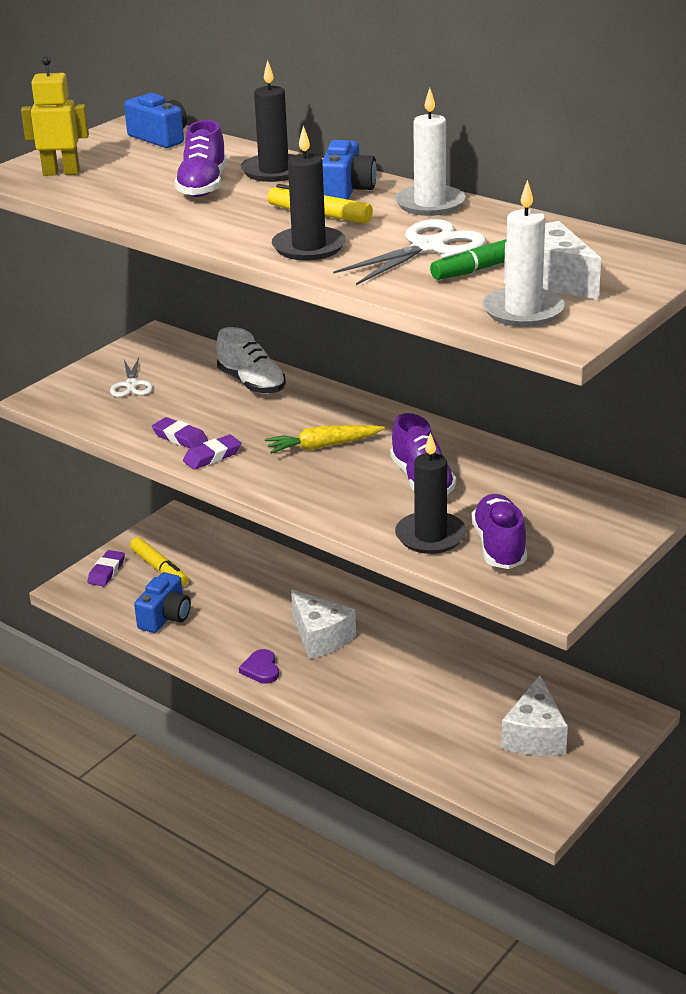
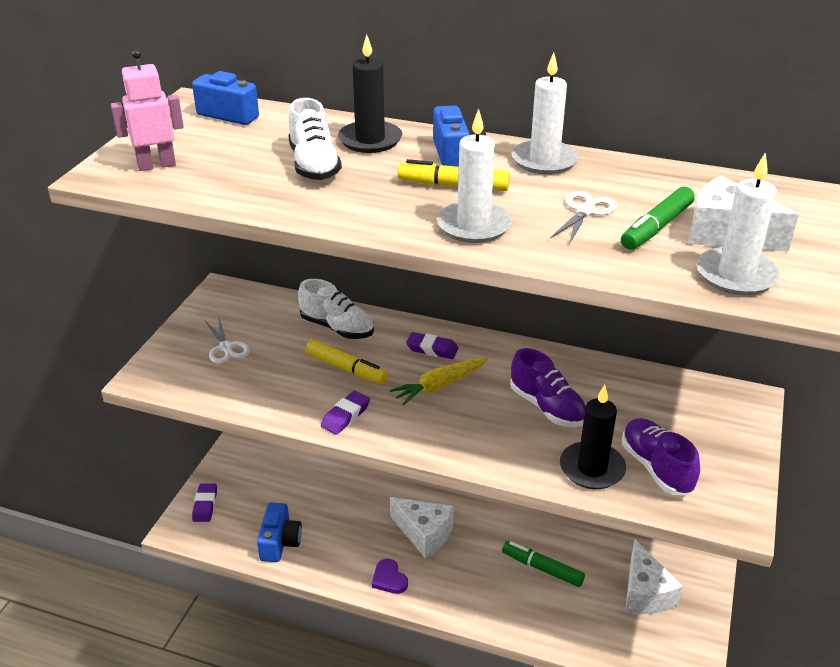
camera: 20 degrees left, 5 degrees up
(61, 172) = (156, 165): yellow robot -> pink robot
(159, 568) = (252, 492): yellow marker -> yellow marker (346, 368)
(180, 437) = (303, 400): purple eraser -> purple eraser (432, 349)
(203, 186) = (314, 165): purple shoe -> white shoe
(309, 247) = (473, 226): black candle -> white candle
(428, 247) = (585, 211): white scissors -> white scissors, size x0.62
(432, 692) = (542, 568): none -> green marker

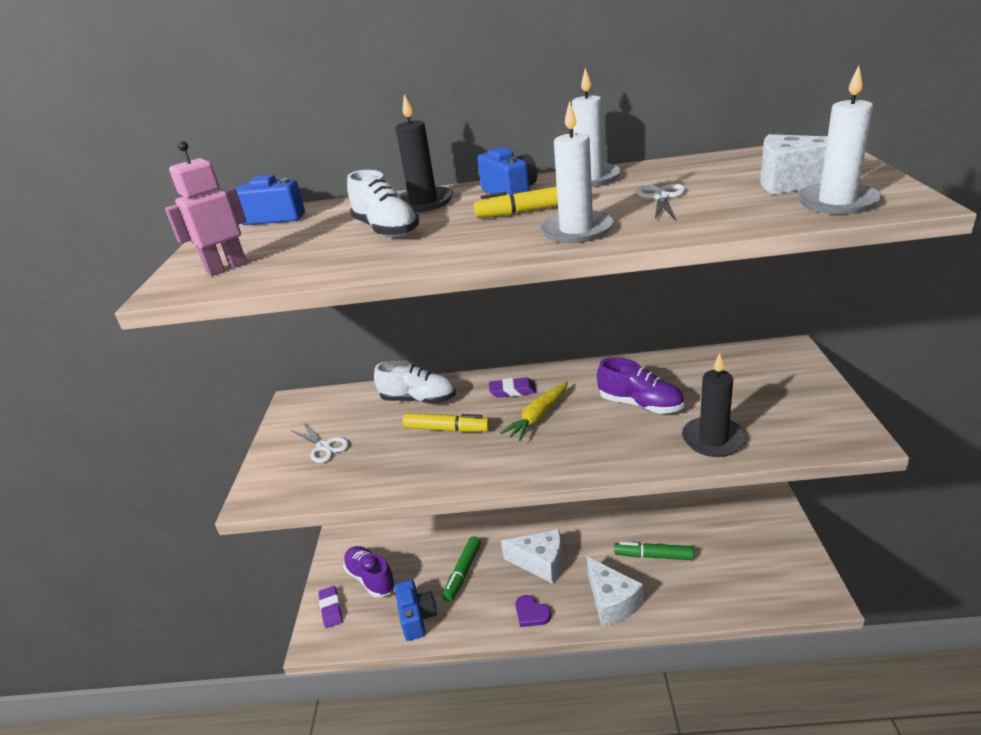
camera: 15 degrees left, 5 degrees down
(345, 416) = (470, 468): purple eraser -> none
(645, 593) = (745, 545): white cheese -> white cheese (612, 602)
(656, 227) = (732, 192): green marker -> green marker (463, 572)
(656, 467) = (763, 421): purple shoe -> purple shoe (371, 578)

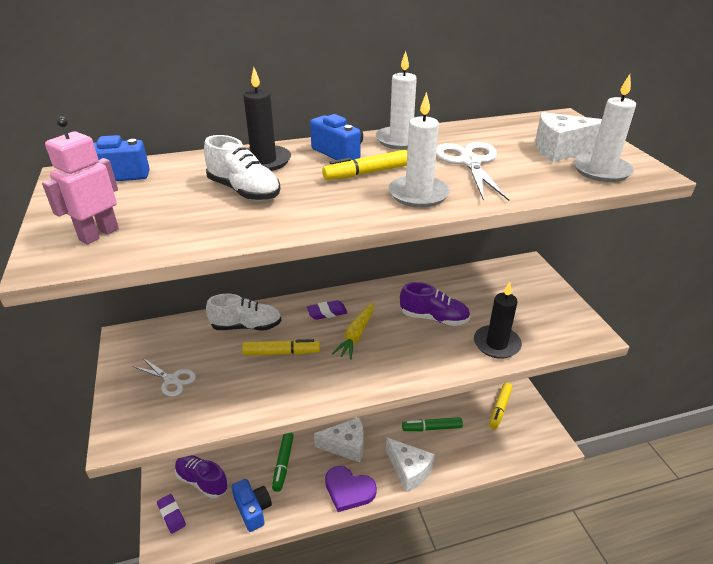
camera: 20 degrees left, 5 degrees up
(531, 613) = (349, 490): purple heart -> purple heart, size x1.67
(661, 198) = (470, 162): white scissors -> white scissors, size x1.61
(752, 543) = (500, 408): none -> yellow marker

